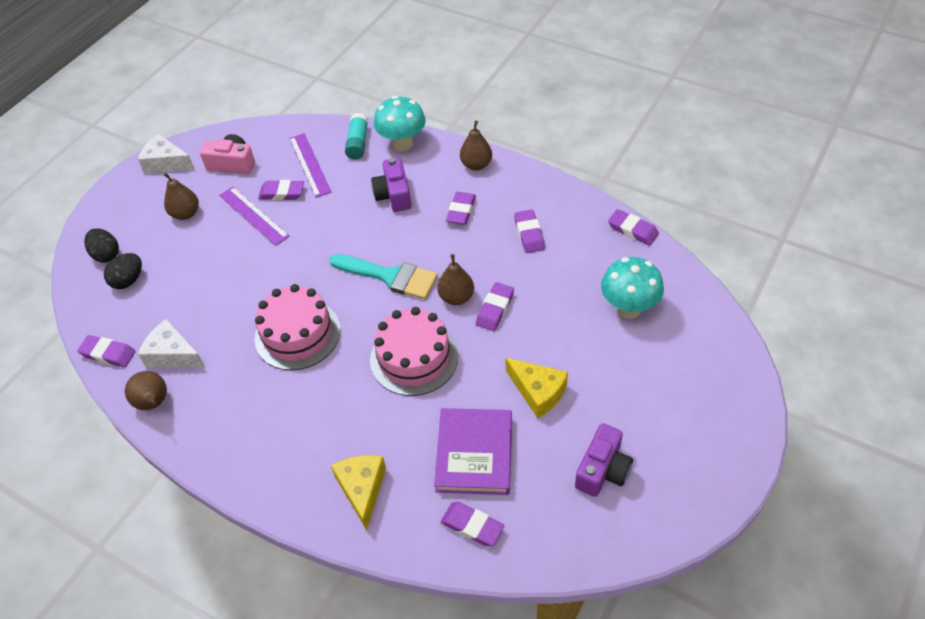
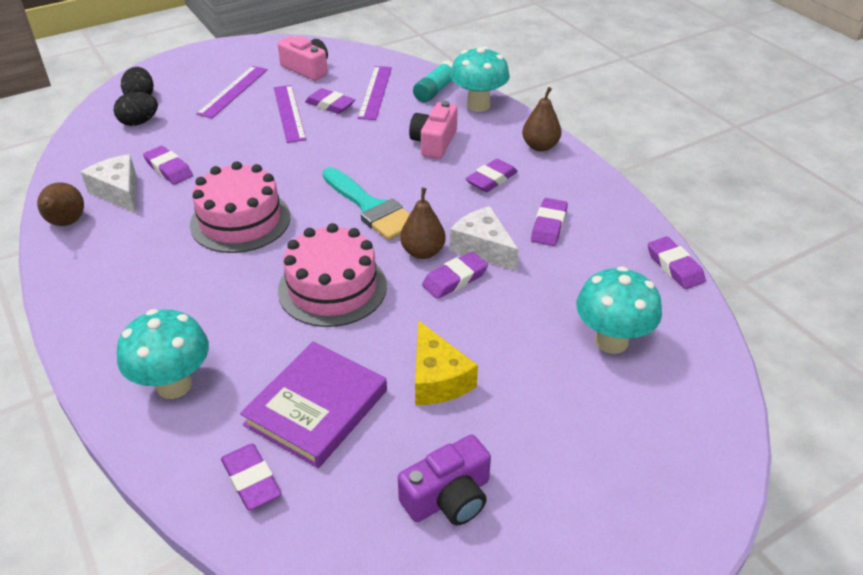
camera: 25 degrees right, 10 degrees down
(108, 354) = (69, 170): purple eraser -> purple eraser (168, 169)
(166, 163) = (252, 50): white cheese -> white cheese (483, 248)
(186, 213) = (233, 91): brown pear -> purple ruler
(362, 489) = (174, 385): yellow cheese -> turquoise mushroom
(393, 195) = (434, 142): purple camera -> pink camera

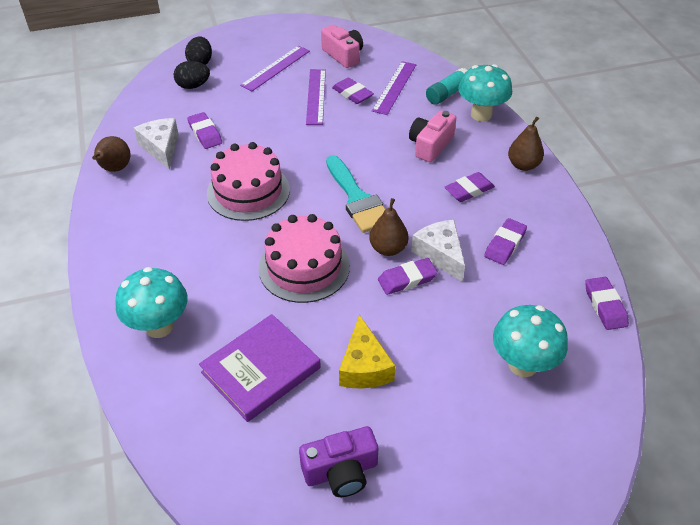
camera: 15 degrees right, 5 degrees up
(251, 480) = (195, 420): purple eraser -> none

